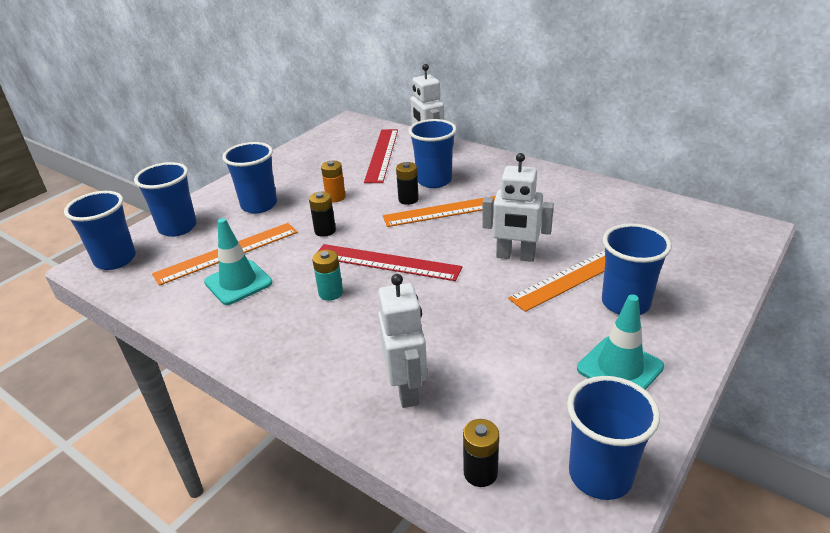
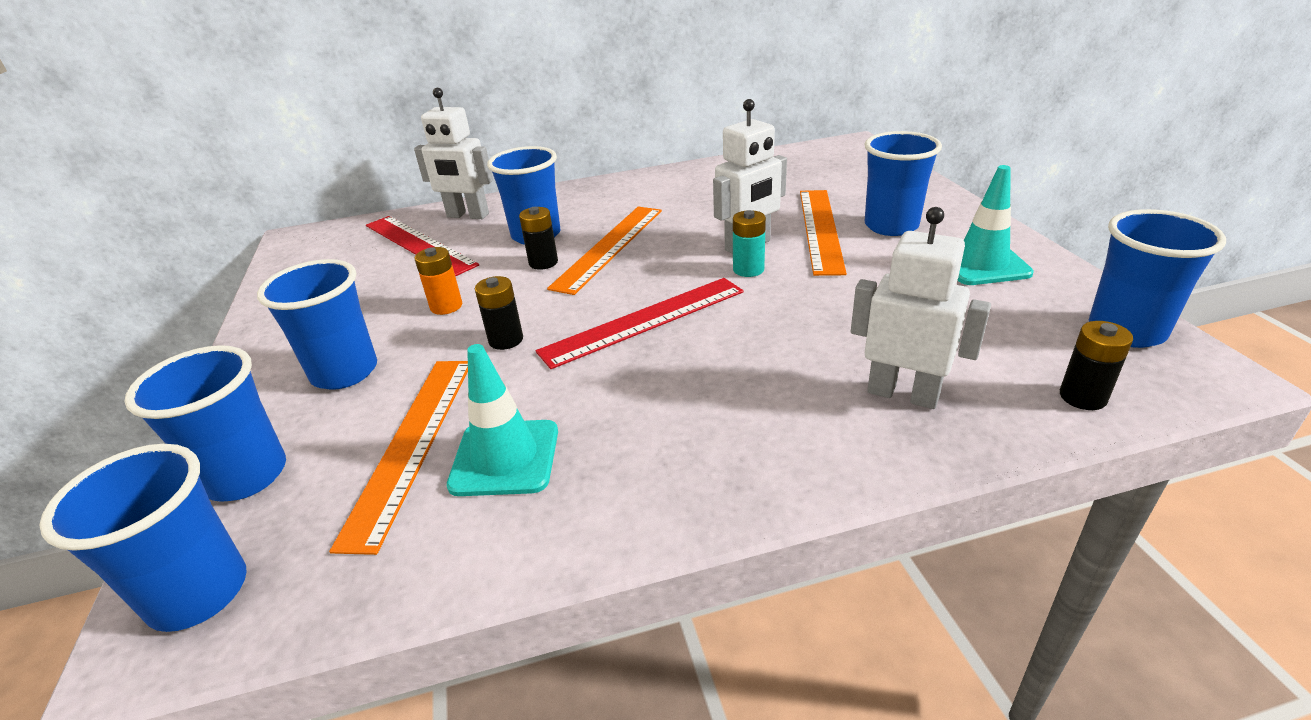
camera: 50 degrees left, 0 degrees up
(330, 293) = (648, 383): turquoise battery -> turquoise battery (748, 269)

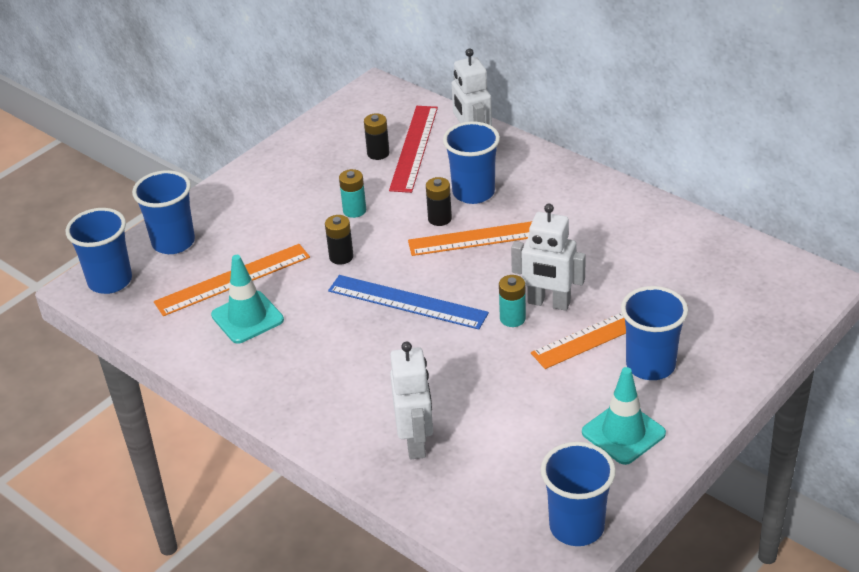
camera: 55 degrees right, 5 degrees up
(344, 372) = (265, 216): blue cup -> none
(446, 306) = (354, 210): orange battery -> turquoise battery
(644, 321) = (407, 302): red ruler -> blue ruler
(1082, 397) = (472, 519): black battery -> black battery (378, 153)

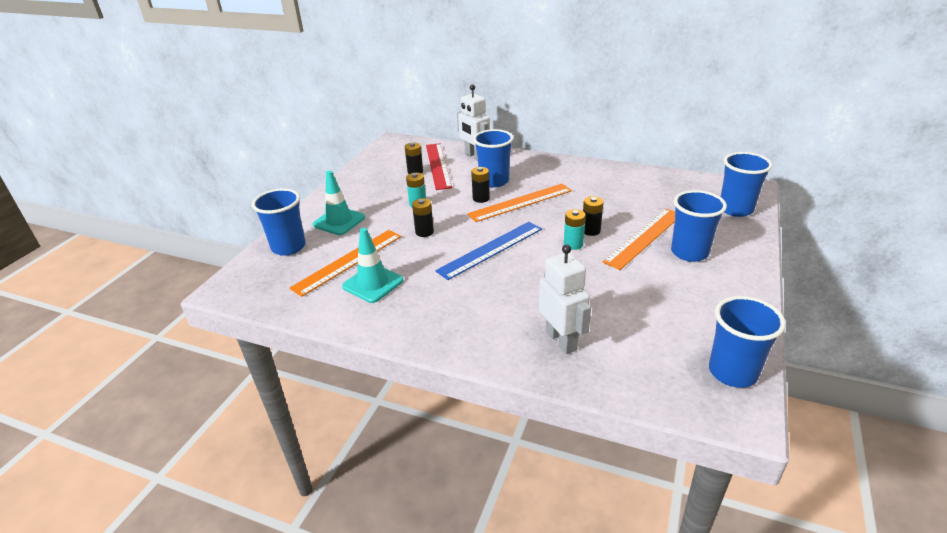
camera: 20 degrees left, 5 degrees down
(110, 281) = (245, 282): blue cup -> blue cup (735, 209)
(407, 302) = (491, 249): blue ruler -> blue ruler turned 45 degrees counterclockwise
(548, 303) = (591, 231): white robot -> black battery
(623, 433) = (708, 298): turquoise traffic cone -> turquoise traffic cone (339, 221)

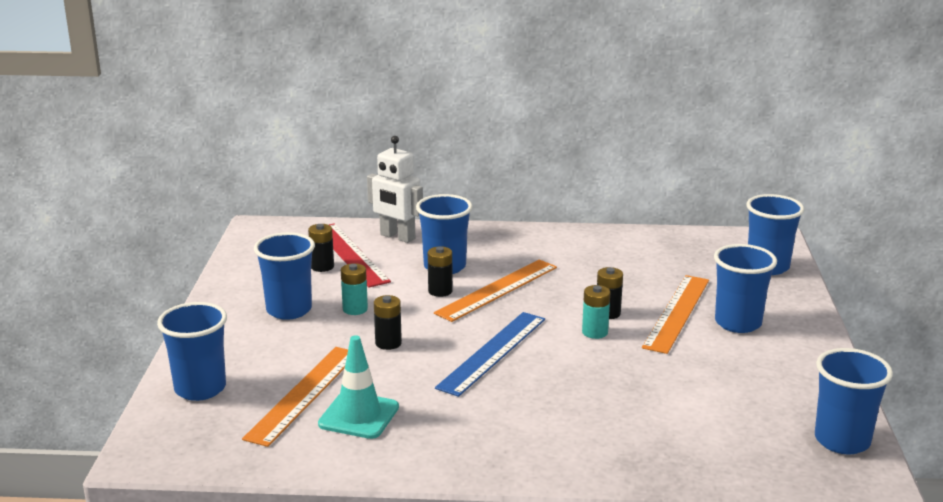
camera: 20 degrees left, 10 degrees down
(339, 221) = (253, 345): turquoise traffic cone -> none
(376, 199) = (289, 310): none -> blue cup
(561, 340) = (640, 441): white robot -> none

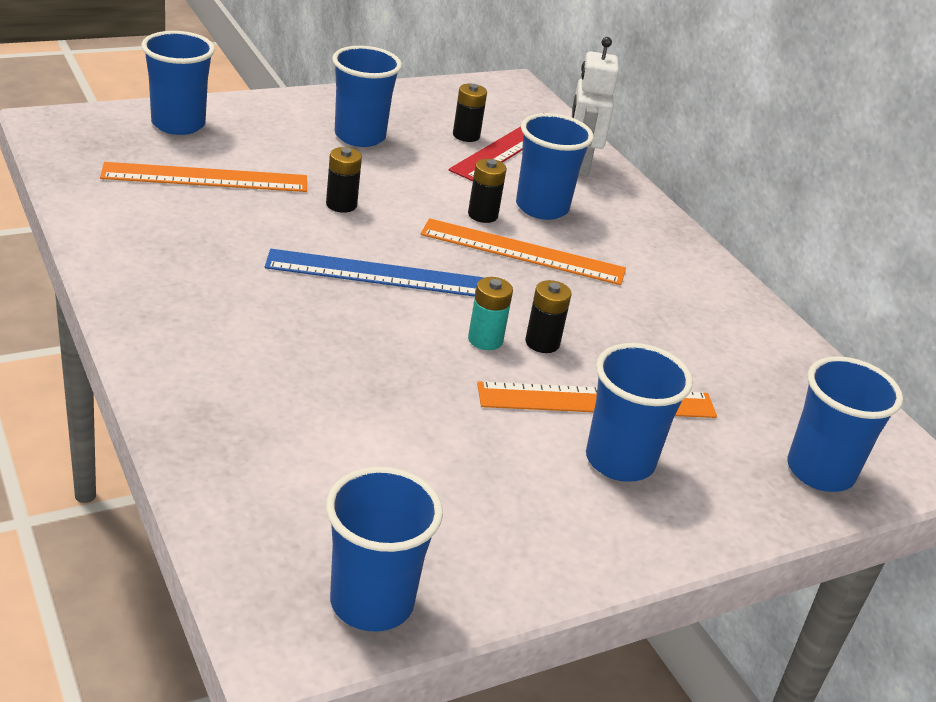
camera: 55 degrees right, 10 degrees up
(355, 309) = (394, 172): turquoise battery -> none
(359, 416) = (186, 216): turquoise traffic cone -> none

